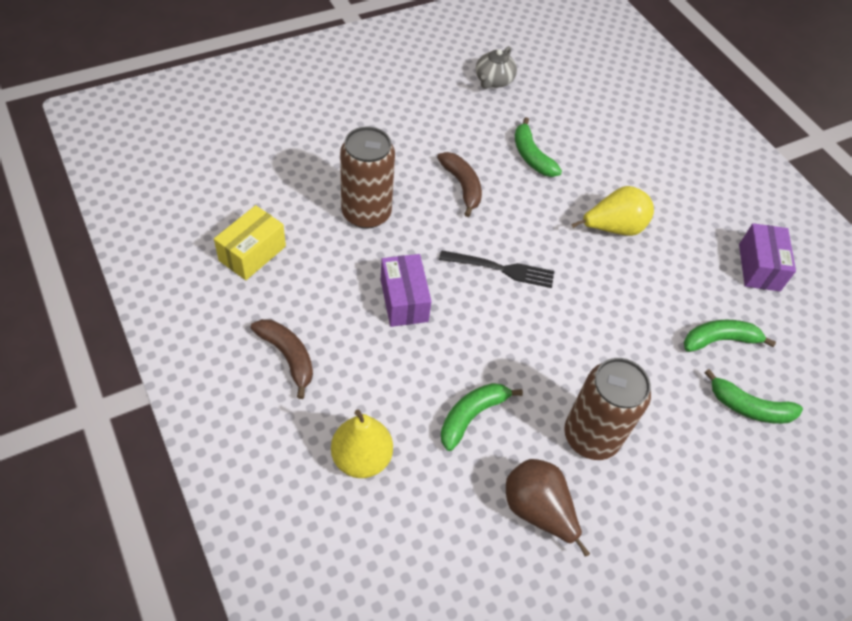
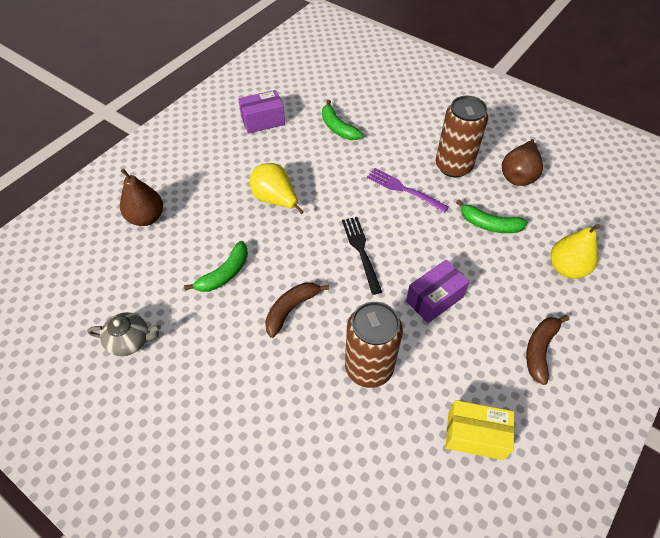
camera: 110 degrees left, 0 degrees up
(574, 355) = (404, 189): none -> purple fork
(633, 125) = (146, 217): none -> brown pear
(749, 407) = (377, 108): green banana -> none

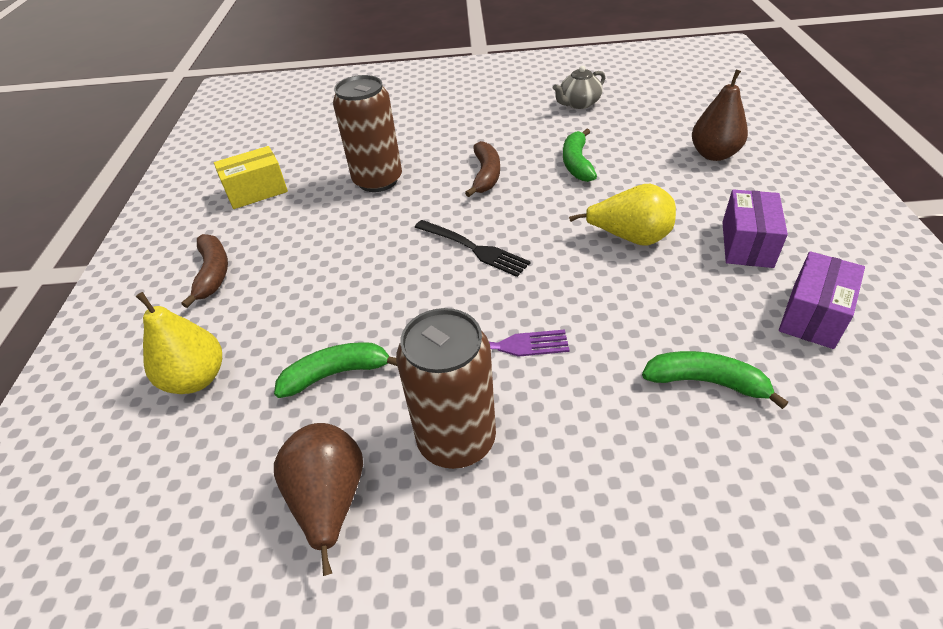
camera: 145 degrees right, 10 degrees down
(434, 299) = (354, 253): purple box -> purple box (746, 244)

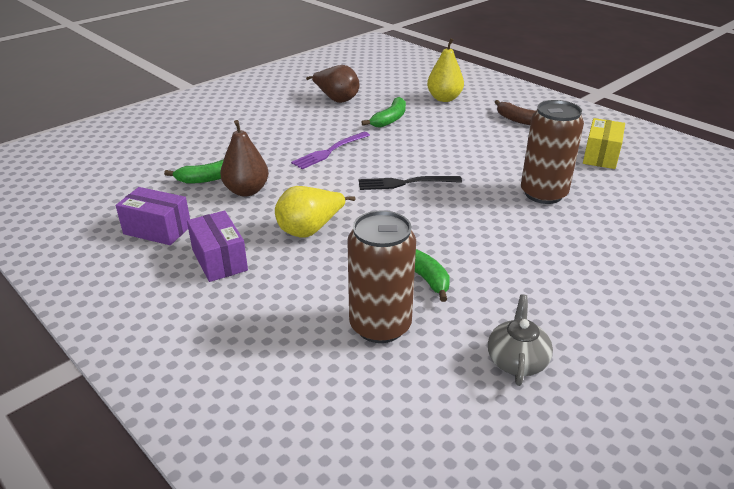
camera: 135 degrees right, 10 degrees down
(456, 439) = (310, 124): brown can -> brown can (380, 326)
(486, 175) = (475, 231): brown banana -> none
(714, 154) = (297, 346): brown pear -> brown pear (246, 191)
(813, 315) = (157, 230): purple box -> purple box turned 60 degrees counterclockwise

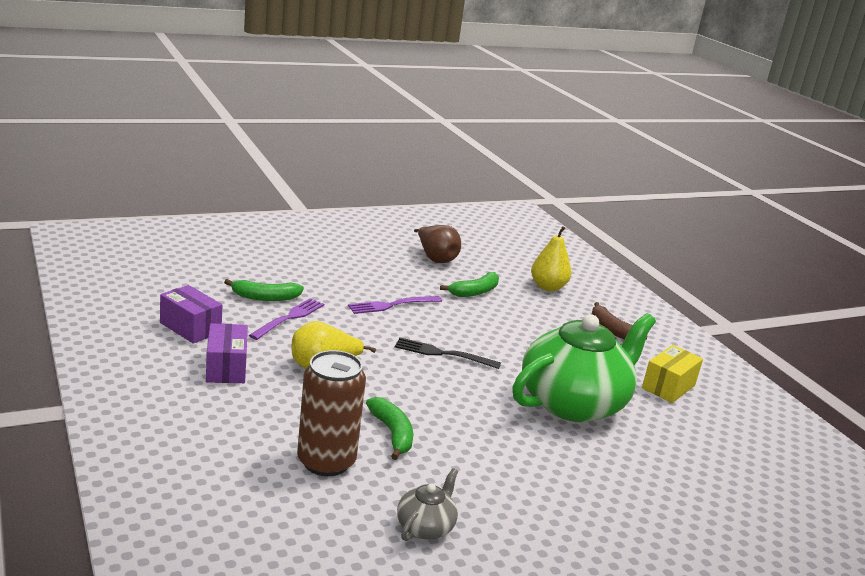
camera: 15 degrees right, 10 degrees down
(246, 191) = (289, 318): brown pear -> purple fork
(543, 194) = (574, 403): brown can -> green teapot

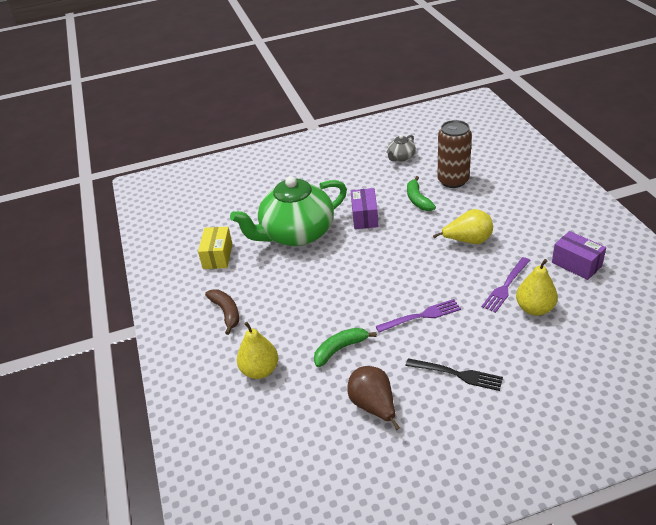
camera: 165 degrees left, 15 degrees up
(226, 368) = (532, 232): purple box -> purple box (364, 217)
(265, 297) = (534, 309): green banana -> yellow pear
(443, 354) = (381, 265): black fork -> black fork (457, 374)
(668, 387) = (218, 256): yellow box -> yellow box turned 45 degrees counterclockwise

